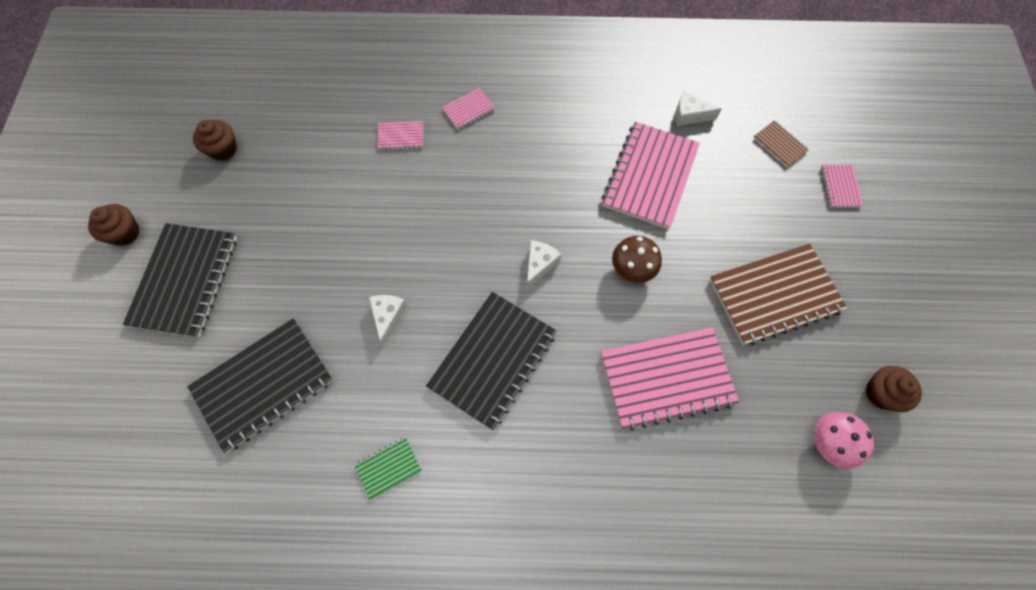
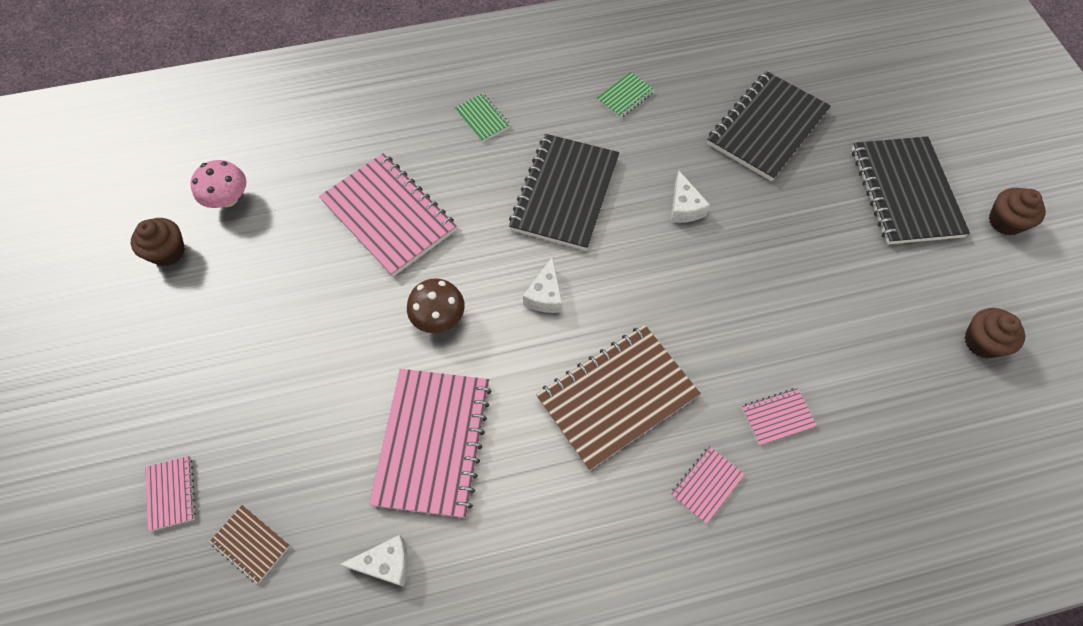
camera: 165 degrees right, 5 degrees down
(552, 478) = (482, 119): none -> green notebook
(666, 379) = (389, 216): pink notebook -> pink notebook turned 75 degrees clockwise
(774, 295) = (273, 324): brown notebook -> brown notebook (617, 397)

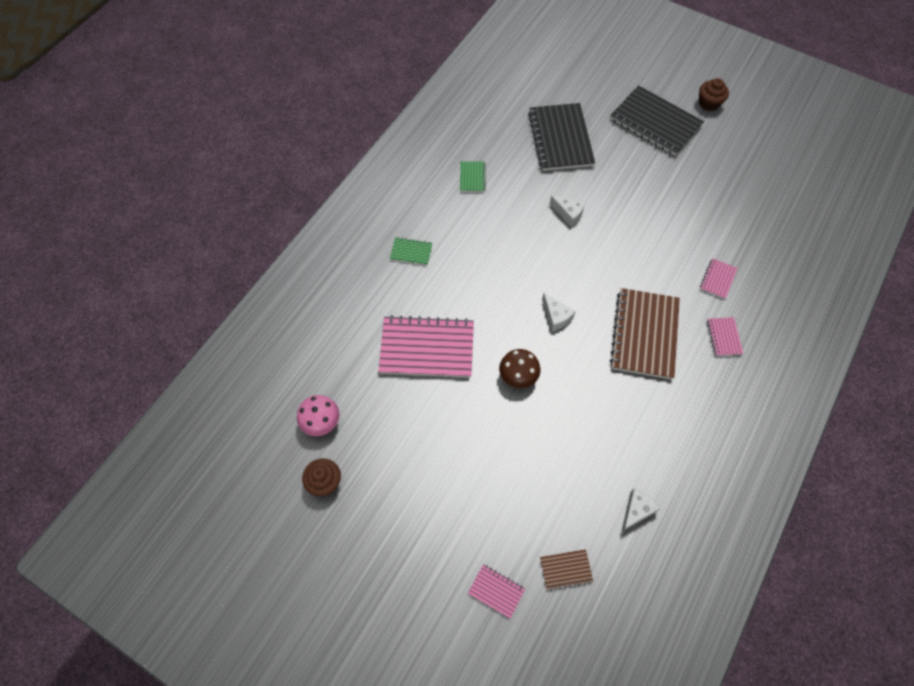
camera: 45 degrees left, 0 degrees up
(433, 442) = (590, 436): pink notebook -> none
(564, 193) = (503, 256): black notebook -> none
(982, 342) = (756, 170): brown cupcake -> none

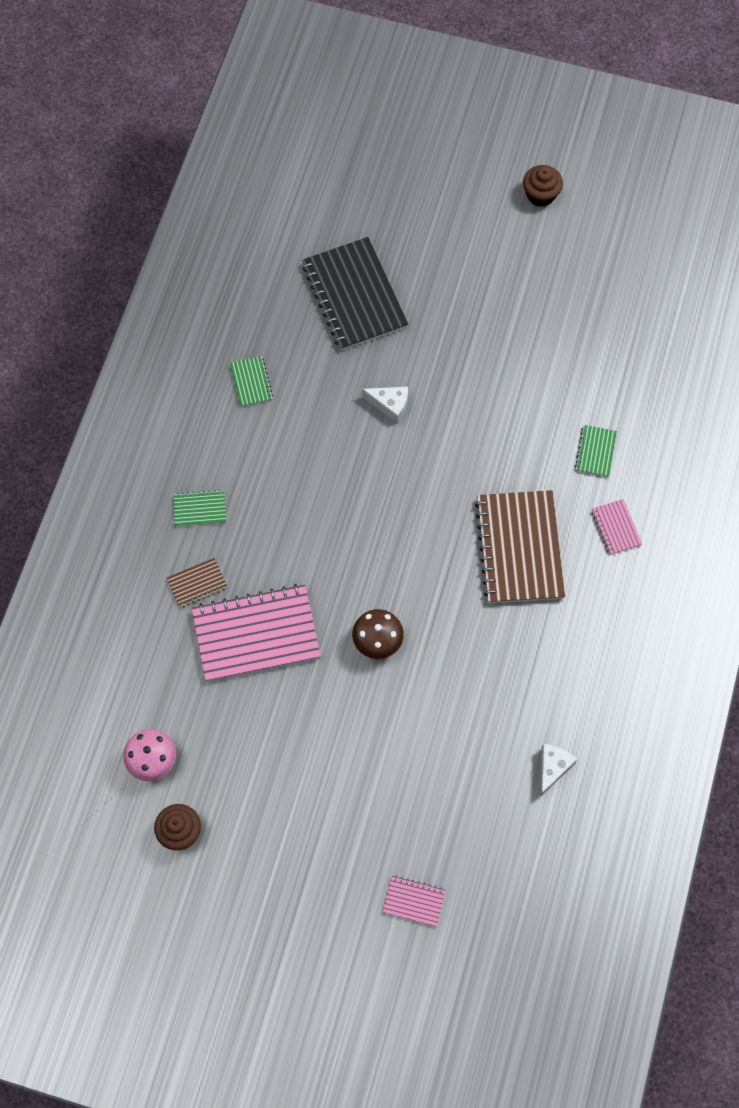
camera: 15 degrees left, 5 degrees up
(556, 317) = (406, 552): white cheese -> none
(566, 570) = (486, 856): brown notebook -> brown notebook (197, 583)
(655, 123) = (475, 241): black notebook -> none
(717, 279) = (595, 452): pink notebook -> green notebook

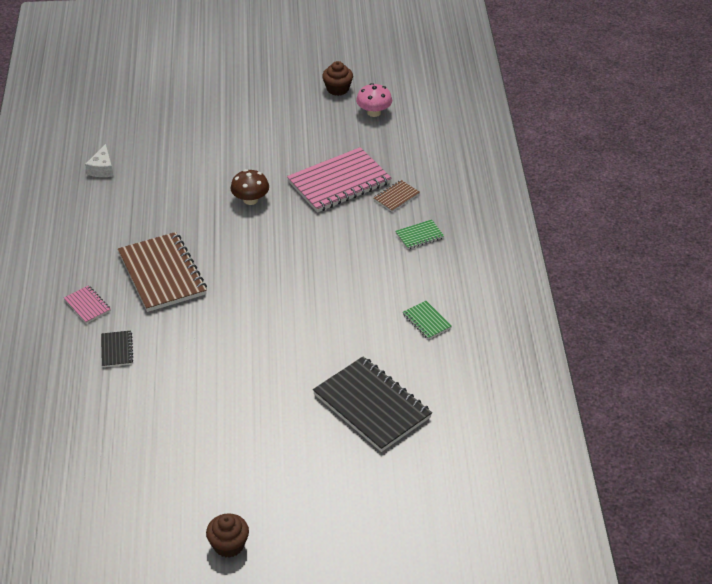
camera: 160 degrees right, 25 degrees down
(390, 405) = (303, 336): white cheese -> none
(414, 901) = (175, 95): pink notebook -> none
(595, 452) = (117, 350): green notebook -> black notebook

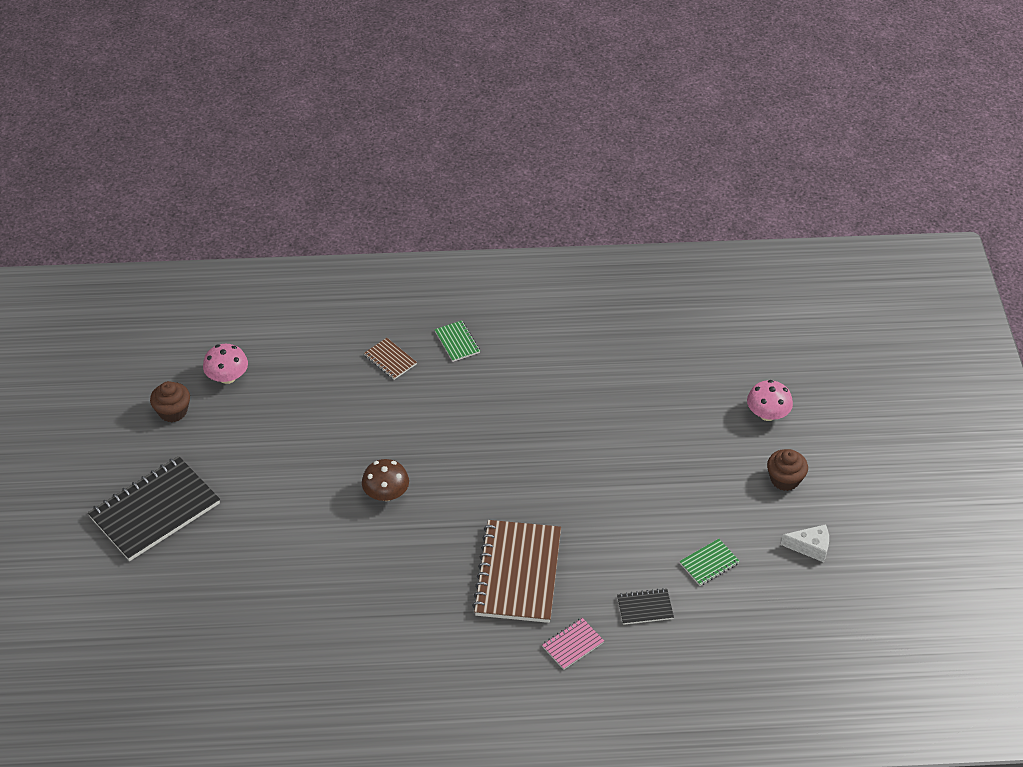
camera: 90 degrees left, 5 degrees up
(102, 169) = (311, 656): white cheese -> white cheese (810, 547)
(162, 274) = (518, 573): brown notebook -> brown notebook turned 60 degrees counterclockwise
(228, 545) = (897, 493): brown cupcake -> brown cupcake (784, 479)
(335, 448) = (767, 414): none -> pink mushroom
(339, 182) = (360, 410): pink notebook -> none
(372, 406) = (710, 385): black notebook -> black notebook (155, 510)
(426, 321) = (589, 341): green notebook -> green notebook (709, 563)

